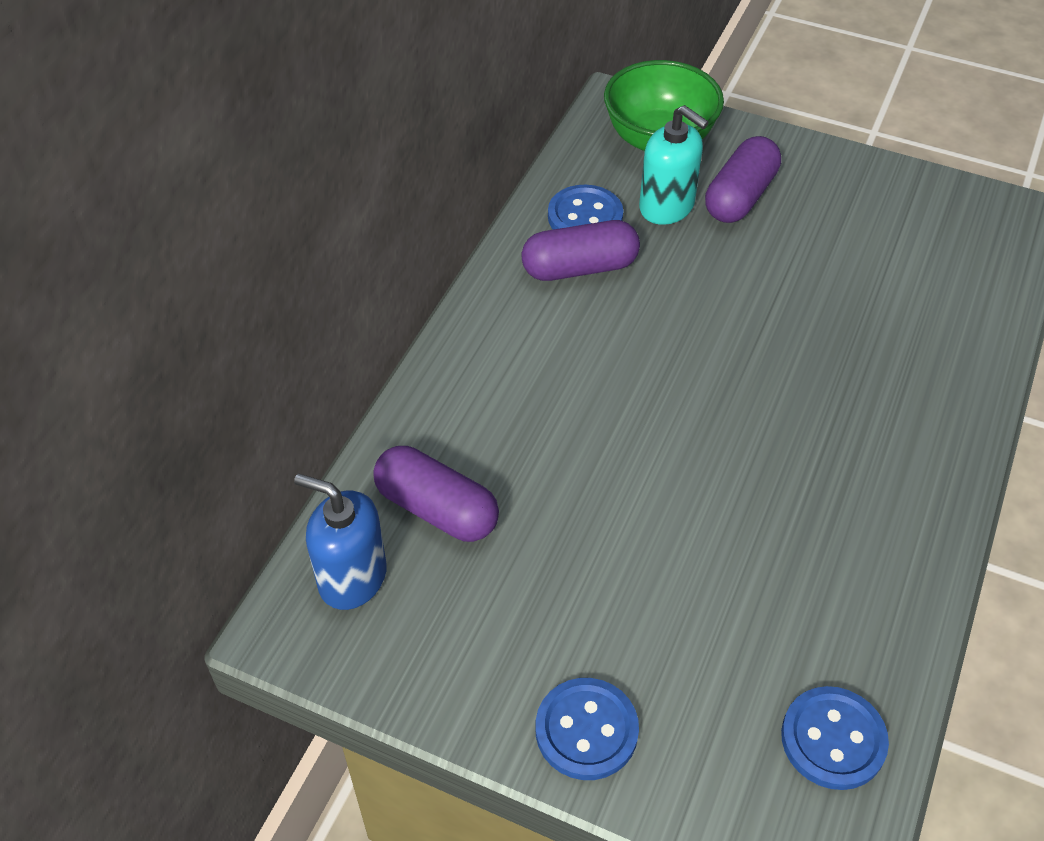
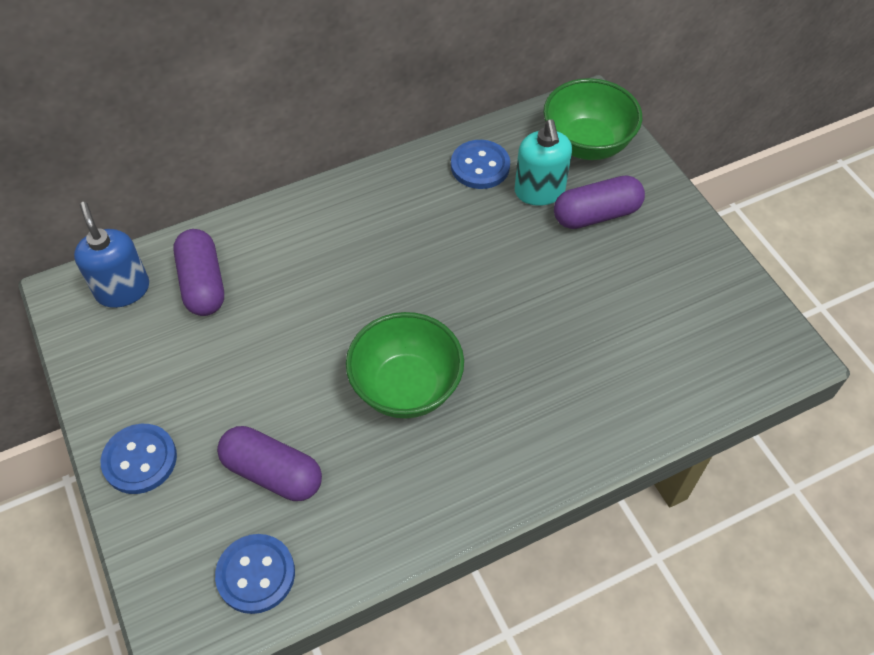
camera: 40 degrees right, 5 degrees up
(579, 268) = (439, 196): purple capsule -> purple capsule (272, 472)
(759, 462) = (406, 387): none -> green bowl

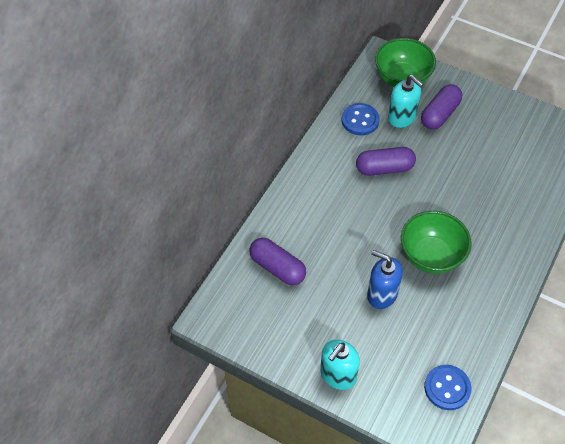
camera: 35 degrees left, 0 degrees up
(123, 289) = (237, 297): blue soap dispenser -> blue soap dispenser (382, 294)
(140, 460) = (338, 375): blue button -> turquoise soap dispenser
(272, 472) = (408, 337): purple capsule -> purple capsule (384, 168)

